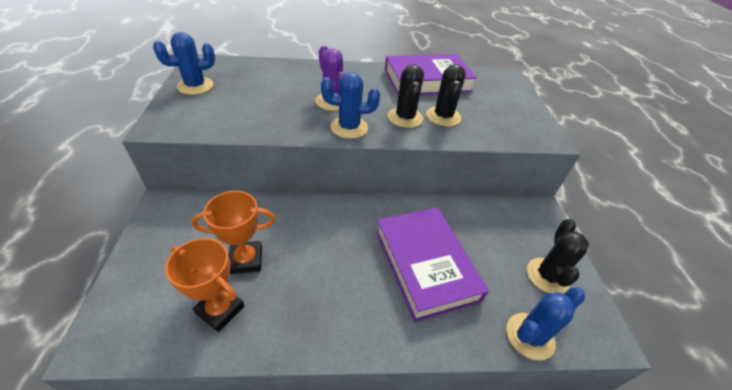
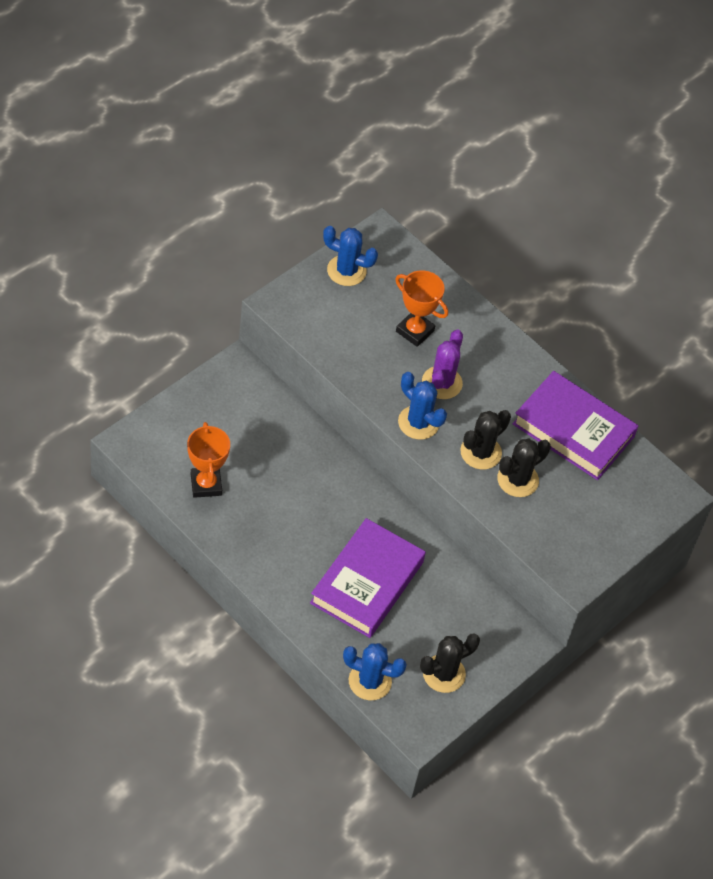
camera: 45 degrees right, 10 degrees up
(246, 260) = (252, 465): orange trophy -> orange trophy (415, 331)

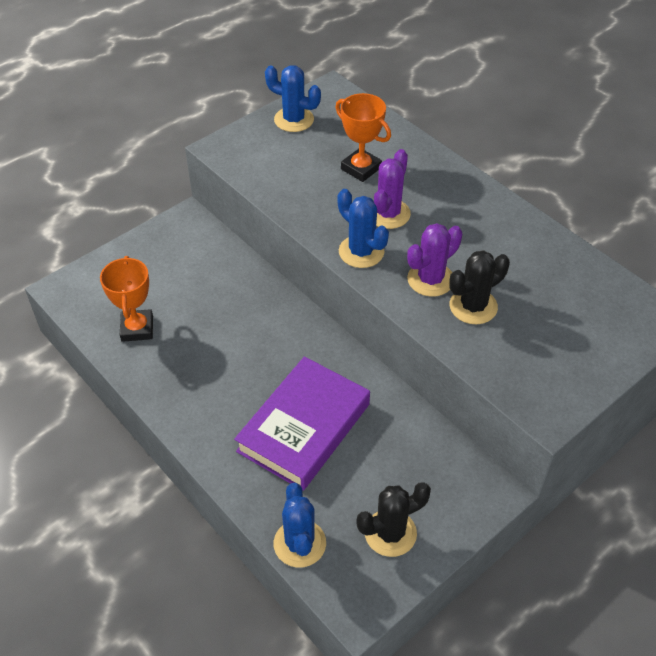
camera: 10 degrees right, 5 degrees down
(370, 681) = (299, 543): blue cactus -> blue cactus turned 60 degrees clockwise
(481, 452) = (430, 279): black cactus -> purple cactus
(573, 430) = (534, 256): purple book -> none

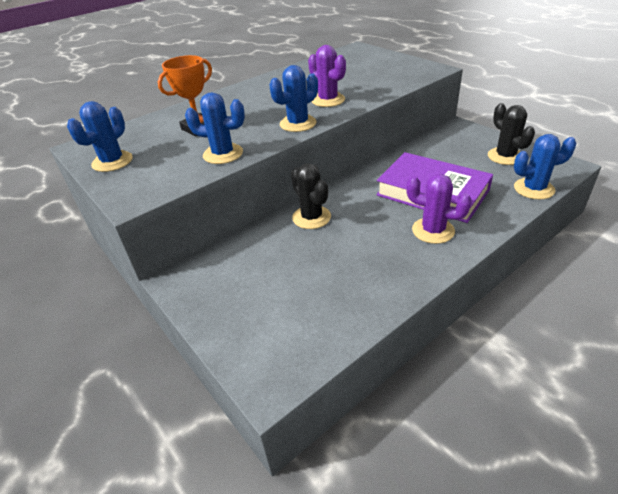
camera: 85 degrees left, 10 degrees down
(137, 328) = (335, 301): orange trophy -> none
(295, 196) = (223, 154): none -> blue cactus
(388, 214) = (257, 116): purple cactus -> purple cactus (433, 230)
(473, 306) = (352, 88): black cactus -> black cactus (311, 217)

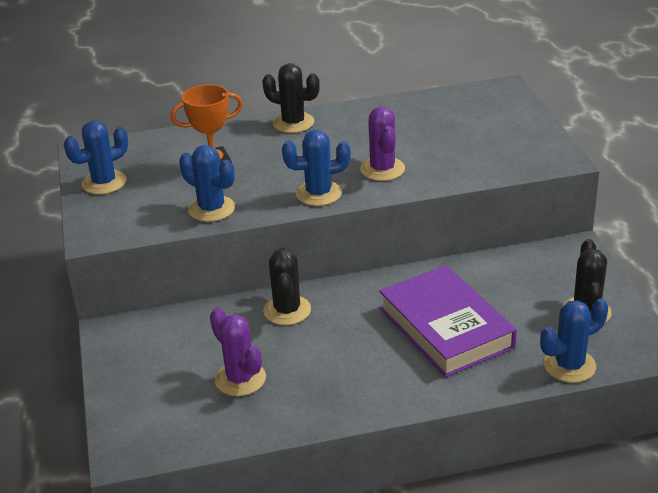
camera: 25 degrees right, 5 degrees down
(237, 92) = (293, 123): none -> black cactus
(433, 230) = (399, 372): purple cactus -> purple cactus (240, 379)
(534, 189) = (569, 366): blue cactus -> blue cactus turned 45 degrees counterclockwise

